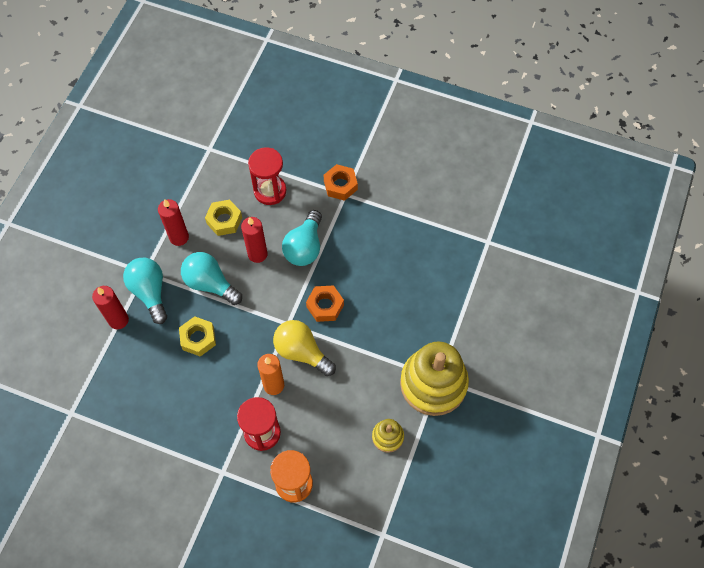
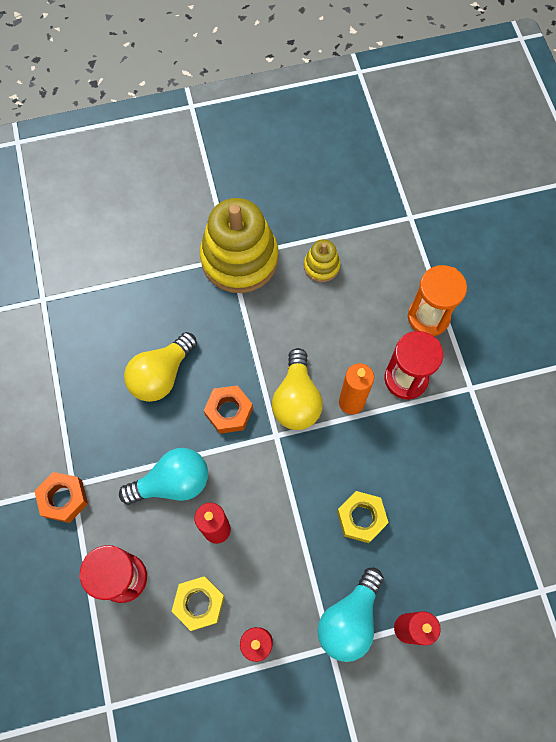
camera: 125 degrees left, 5 degrees up
(210, 283) = (290, 556): turquoise light bulb -> none
(380, 281) = (161, 375): none -> yellow light bulb

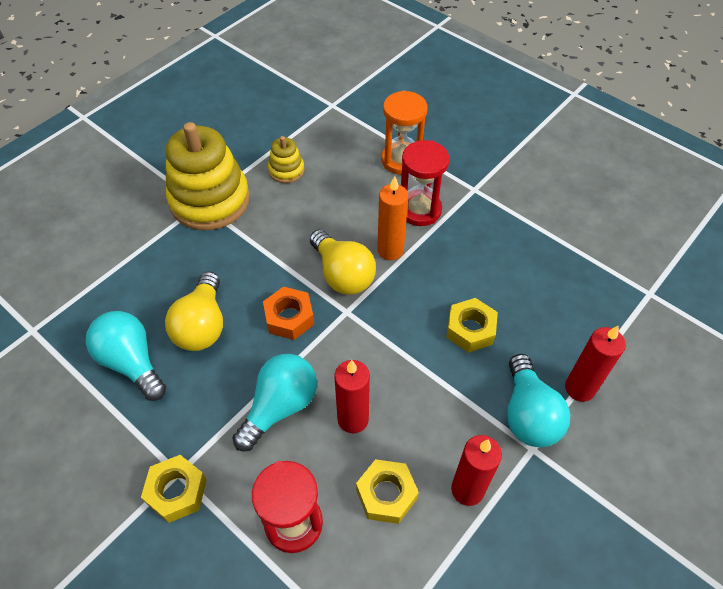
camera: 35 degrees left, 15 degrees down
(63, 499) = (177, 491): orange nut -> yellow nut
(94, 373) = (132, 362): none -> turquoise light bulb

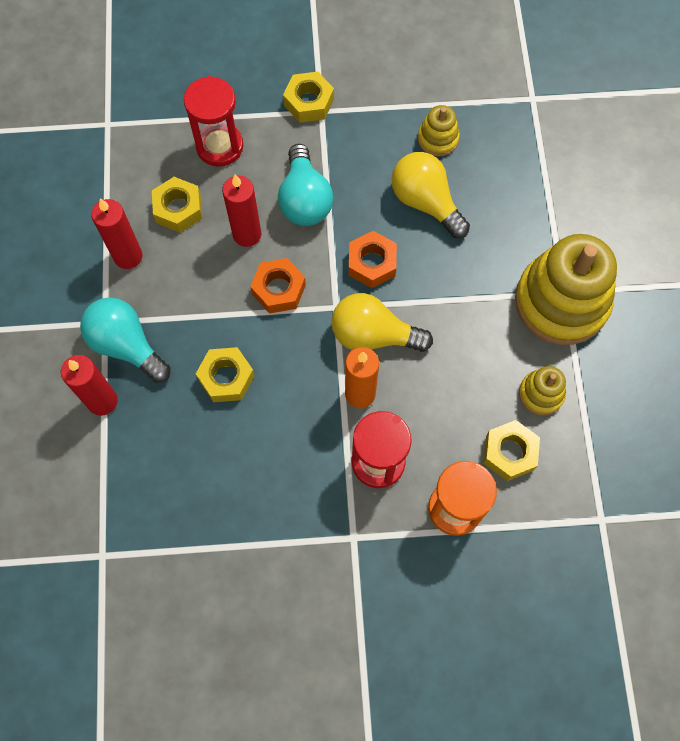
camera: 135 degrees right, 15 degrees up
(132, 362) = (438, 139): turquoise light bulb -> yellow stacking toy
(340, 160) = (509, 453): none -> yellow nut
(373, 356) = (278, 289): none -> orange nut

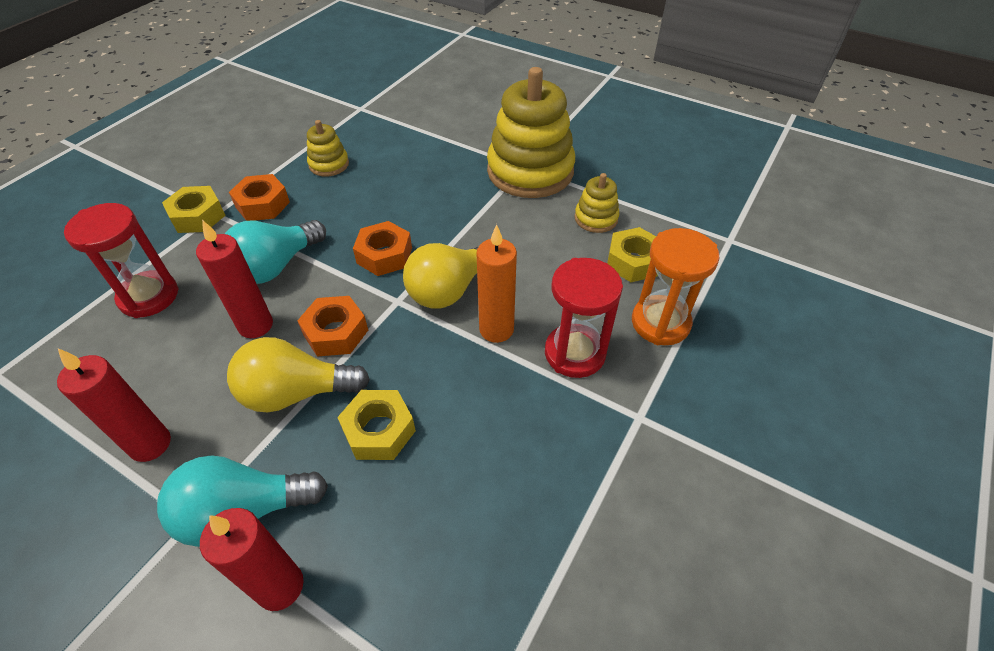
camera: 55 degrees left, 20 degrees down
(178, 209) = (162, 366): yellow nut -> none
(304, 199) = (276, 266): turquoise light bulb -> turquoise light bulb turned 105 degrees clockwise
(355, 133) = (262, 204): none -> orange nut
(425, 202) = (371, 197): yellow light bulb -> yellow light bulb (296, 393)

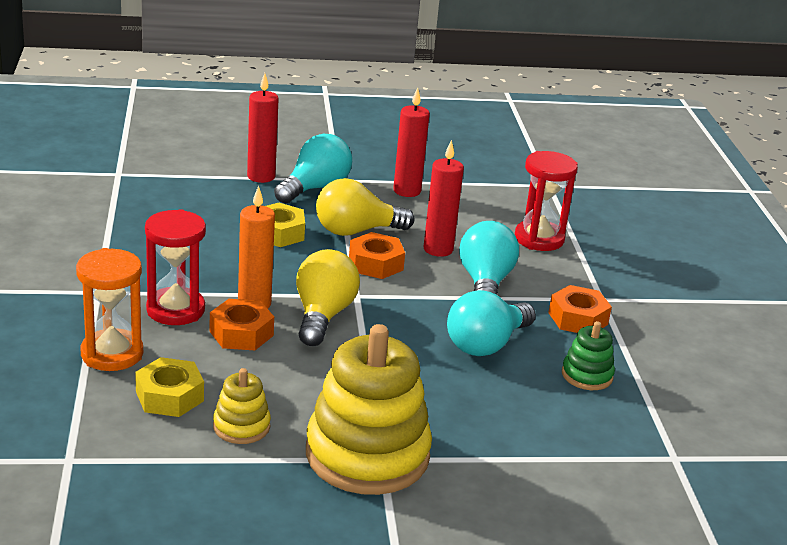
camera: 140 degrees right, 20 degrees down
(198, 216) = (610, 291): yellow nut -> none
(296, 393) = (356, 231): yellow light bulb -> yellow light bulb turned 150 degrees counterclockwise
(329, 164) = (587, 375): yellow stacking toy -> green stacking toy
(359, 211) = (486, 344): none -> turquoise light bulb
(384, 255) = (411, 320): orange nut -> orange nut (241, 333)

